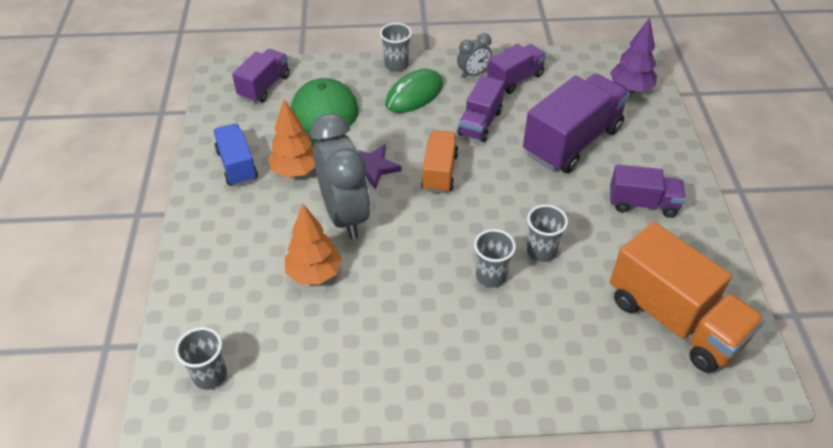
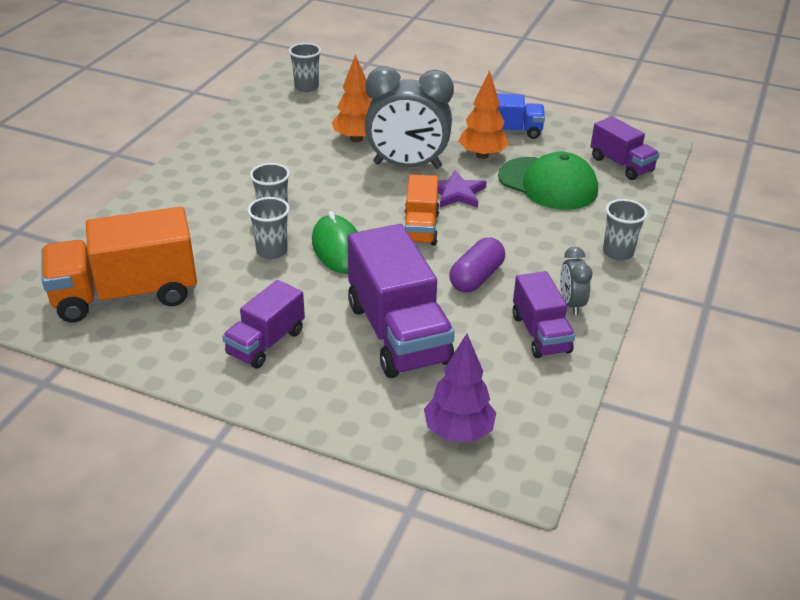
camera: 115 degrees right, 10 degrees down
(414, 94) = (554, 249): green mouse -> green mouse (338, 248)
(439, 172) = (420, 228): orange truck -> orange truck turned 60 degrees clockwise
(480, 123) = (476, 278): purple truck -> purple capsule

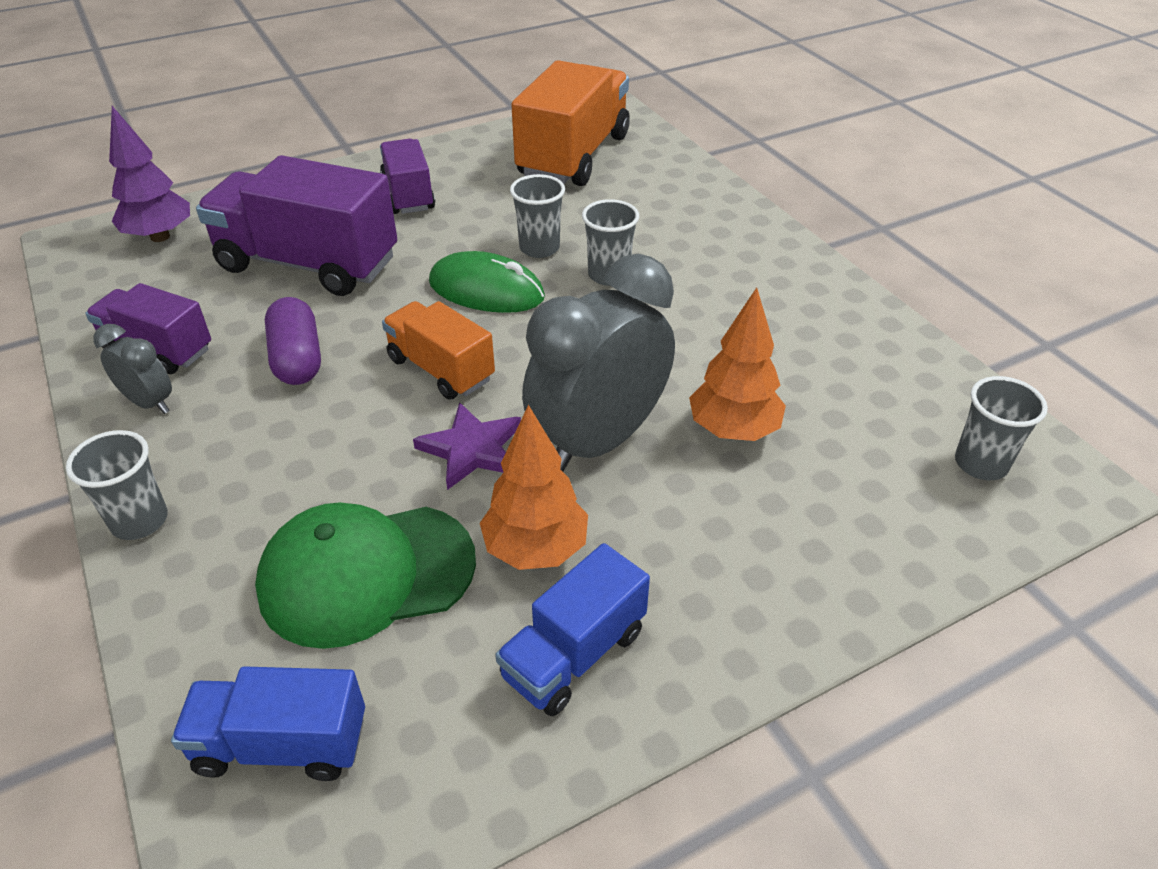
camera: 130 degrees right, 5 degrees up
(621, 164) = (281, 744): purple truck -> blue truck

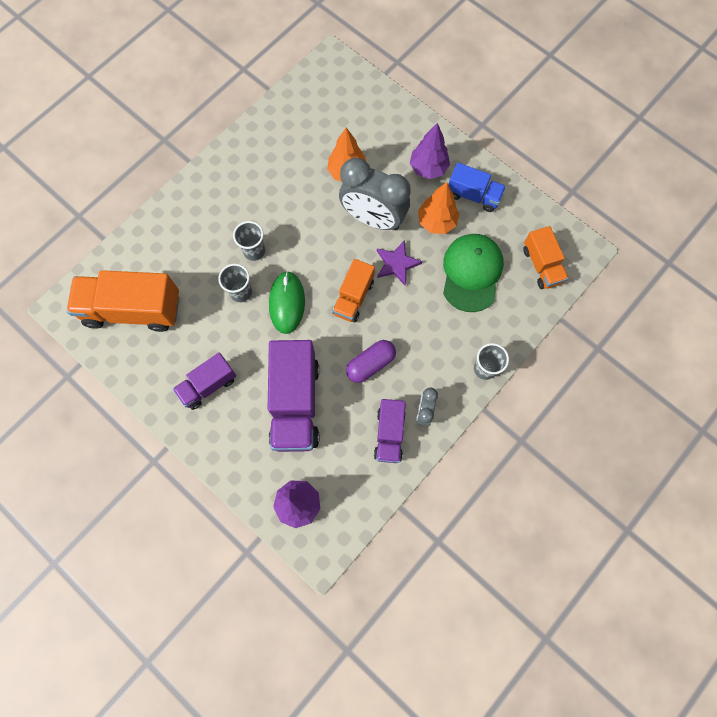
camera: 110 degrees left, 30 degrees up
(281, 744) = (542, 265): blue truck -> orange truck
(366, 574) = (471, 273): green cap -> green cap turned 135 degrees counterclockwise
(694, 580) = (428, 168): none -> purple tree
(980, 464) = (333, 88): grey cup -> none

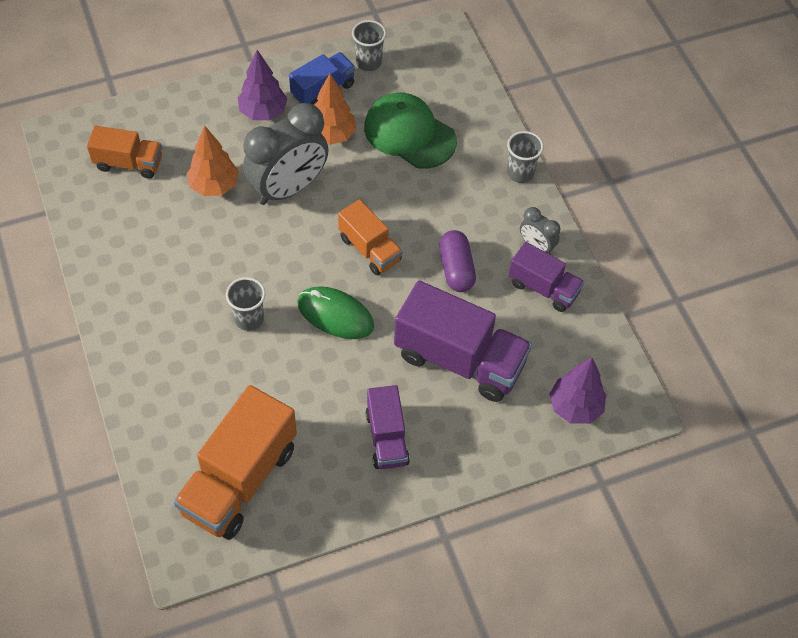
camera: 65 degrees left, 15 degrees down
(241, 292) = (292, 355): grey cup -> grey cup (368, 62)
(397, 264) = (356, 192): purple star -> none
(542, 265) = (439, 74): orange truck -> orange truck (128, 163)

